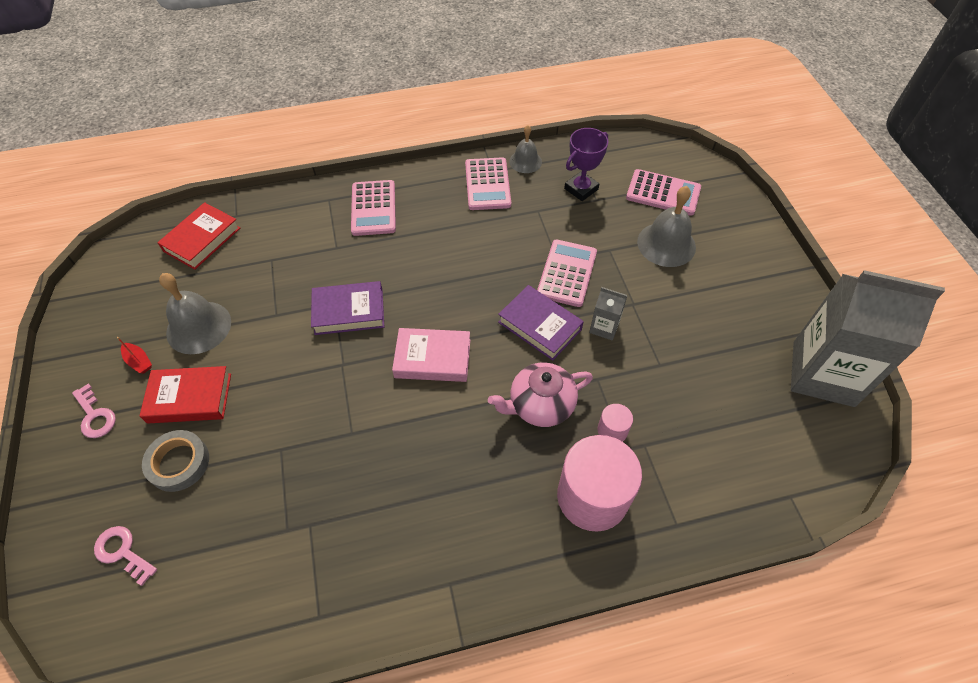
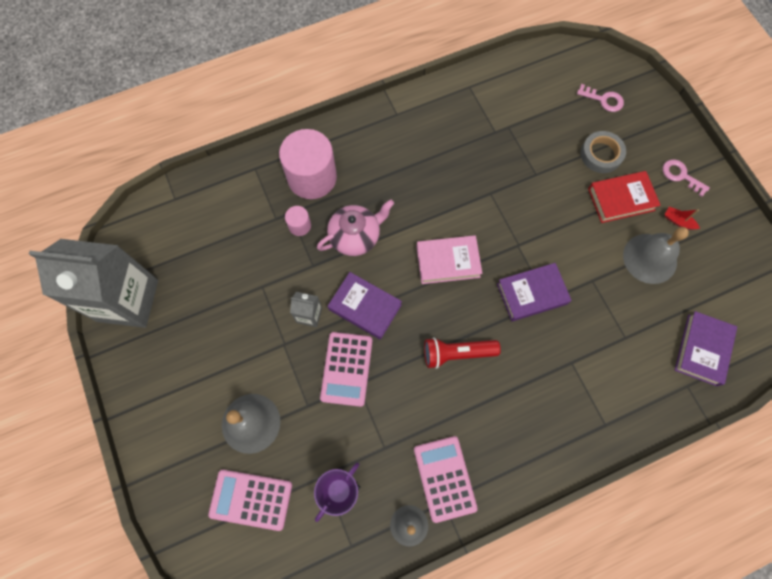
camera: 170 degrees right, 15 degrees up
(202, 239) = (702, 349): red book -> purple book
(373, 208) = (554, 420): pink calculator -> none
(449, 270) = (457, 353): none -> red flashlight

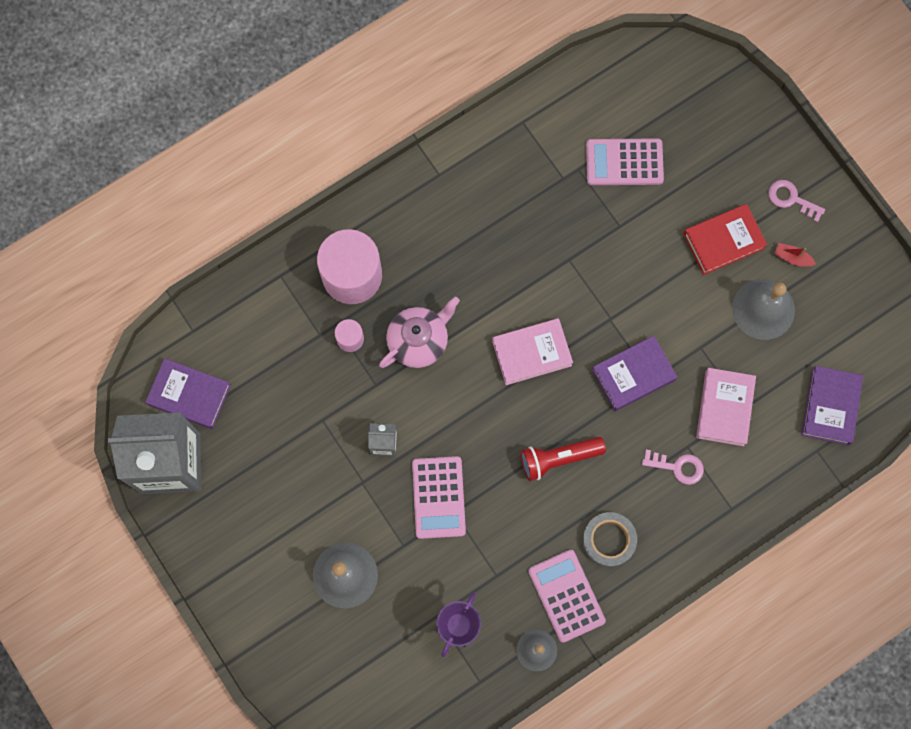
camera: 10 degrees left, 5 degrees up
(251, 499) = (364, 654): pink calculator -> pink calculator (624, 162)
(365, 307) = (445, 423): purple book -> purple book (189, 395)
(601, 154) = (694, 187): grey tape -> grey tape (609, 540)
(603, 100) = (690, 113): pink key -> pink key (678, 467)
(608, 335) = (724, 408): none -> pink book

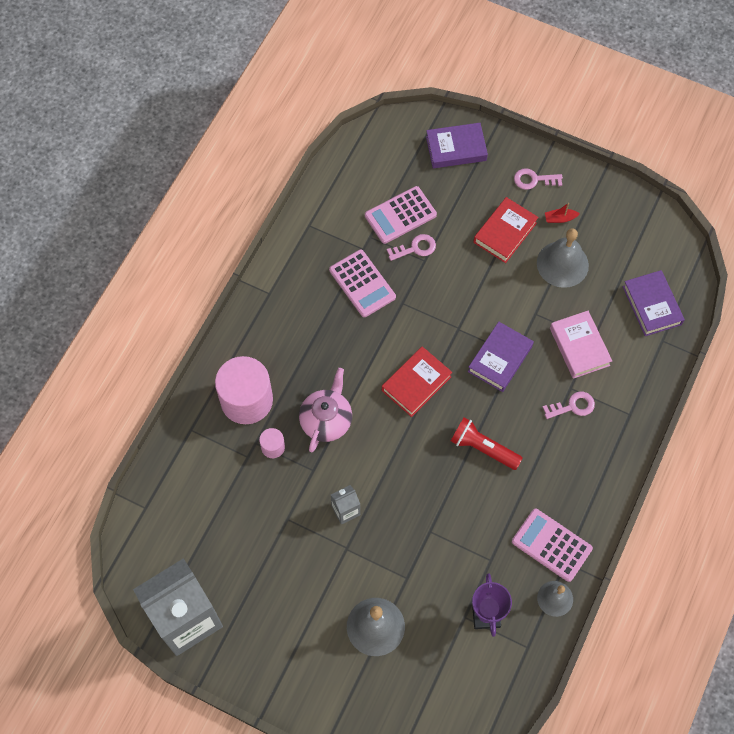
camera: 30 degrees left, 10 degrees down
(189, 395) = (171, 558): purple book -> purple book (456, 148)
(438, 497) = (411, 527): pink calculator -> pink calculator (362, 284)
(531, 353) = (416, 383): pink book -> red book
(558, 458) = (483, 448): red flashlight -> red flashlight turned 75 degrees clockwise
(609, 540) = (557, 486): grey tape -> none
(618, 207) = (415, 248): none -> pink key

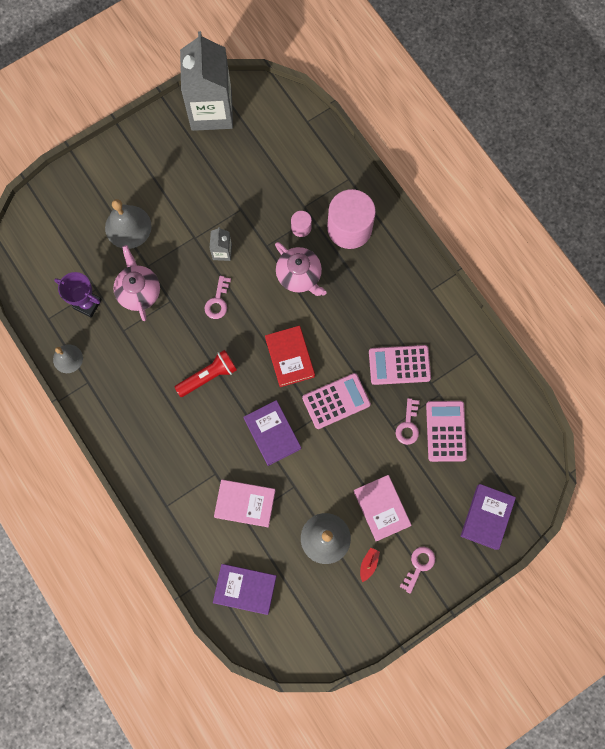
camera: 120 degrees right, 10 degrees up
(439, 570) = (139, 291): none -> pink teapot
(505, 232) = (381, 508): red book -> pink book
(551, 545) = (106, 380): pink calculator -> pink calculator (336, 401)
(573, 406) = (199, 465): pink key -> pink key (218, 301)

